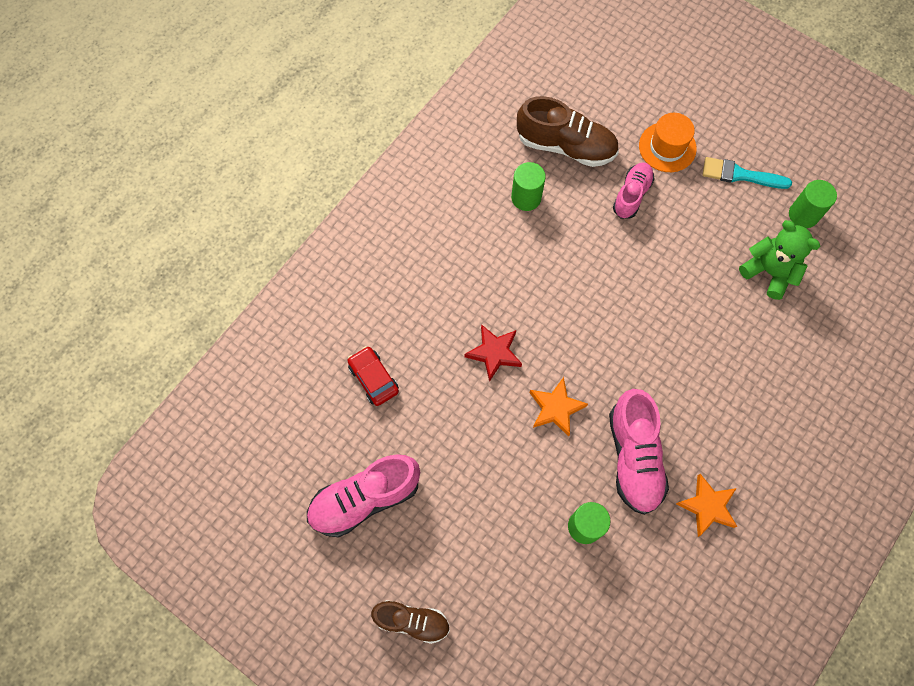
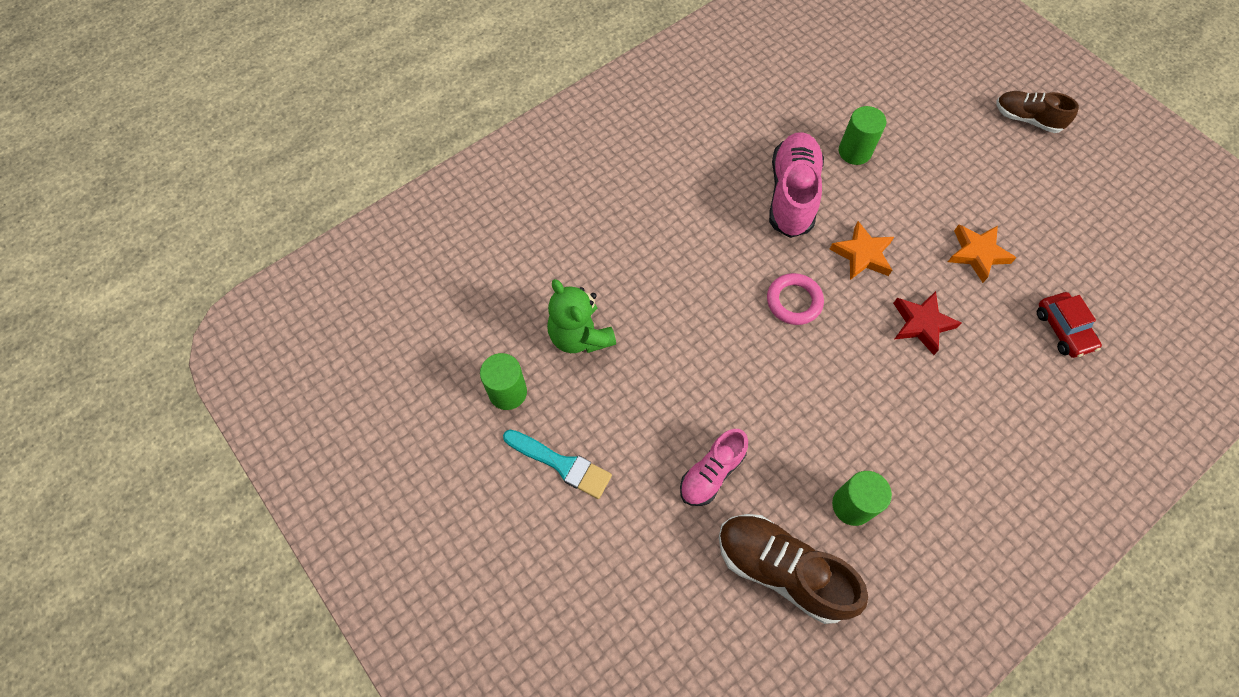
camera: 165 degrees left, 5 degrees down
(365, 499) = (1072, 220): pink shoe -> none
(605, 347) = (794, 301): none -> pink ring
(667, 147) = (642, 530): orange hat -> none
(707, 506) = (733, 141): orange star -> orange star (977, 254)

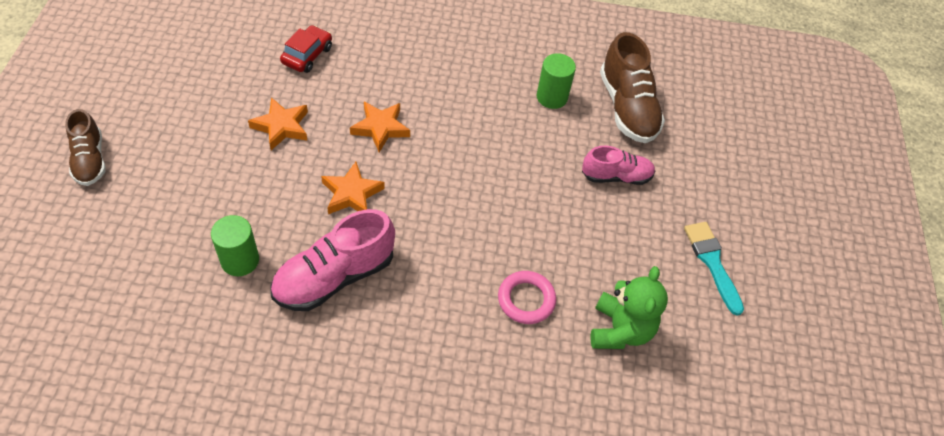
camera: 140 degrees left, 10 degrees down
(508, 392) = (713, 340): green cylinder -> none
(794, 301) = (439, 211): pink ring -> pink ring (526, 299)
(921, 324) = (380, 128): red star -> orange star

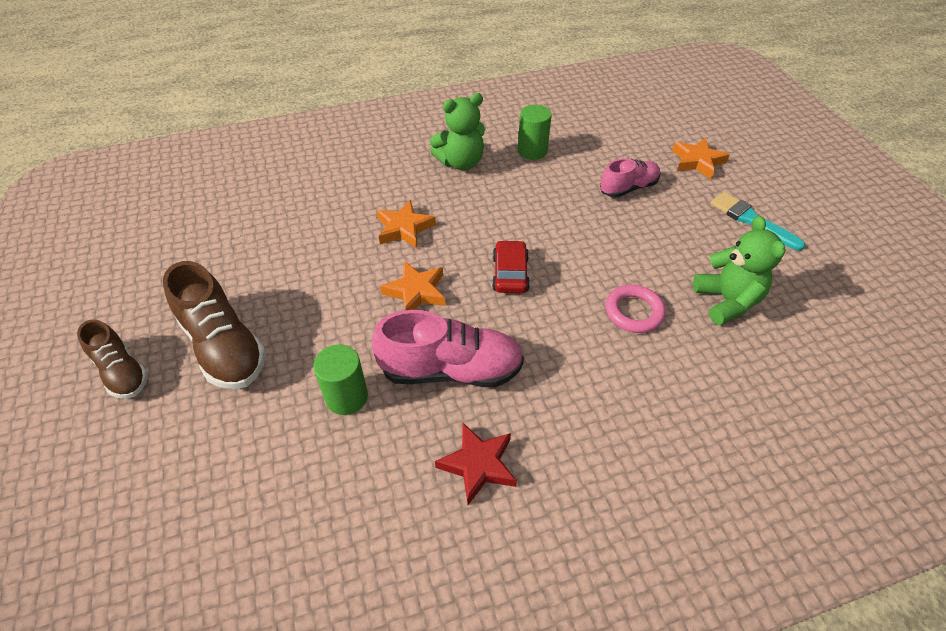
camera: 20 degrees left, 5 degrees down
(281, 127) = (309, 263): orange star -> orange star (697, 161)
(304, 365) = (478, 465): none -> red star
(307, 55) = (295, 196): red car -> red car (510, 274)
(334, 277) = (451, 370): pink shoe -> pink shoe turned 120 degrees counterclockwise
(475, 81) = (461, 162): none -> green teddy bear
(627, 107) = (596, 137): brown shoe -> brown shoe (224, 346)

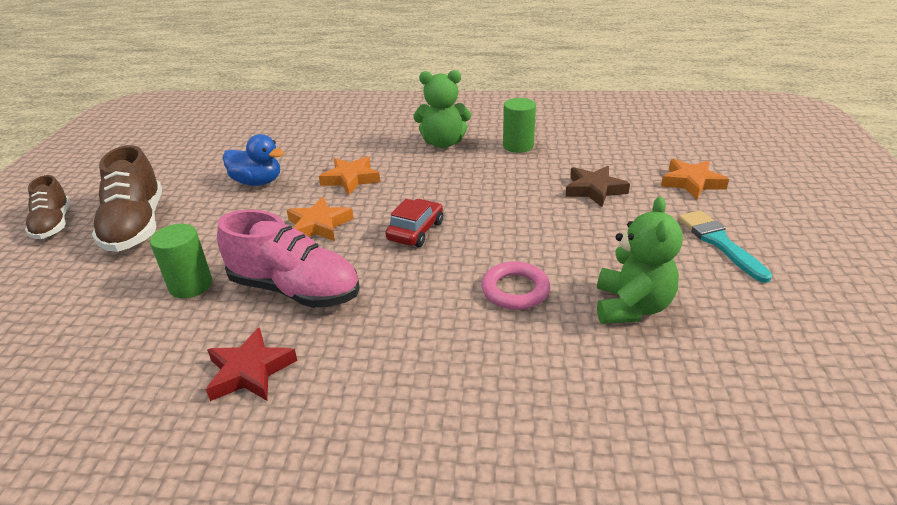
camera: 25 degrees right, 15 degrees down
(310, 256) = (258, 182): none -> blue duck
(628, 188) = (594, 190): pink shoe -> brown star

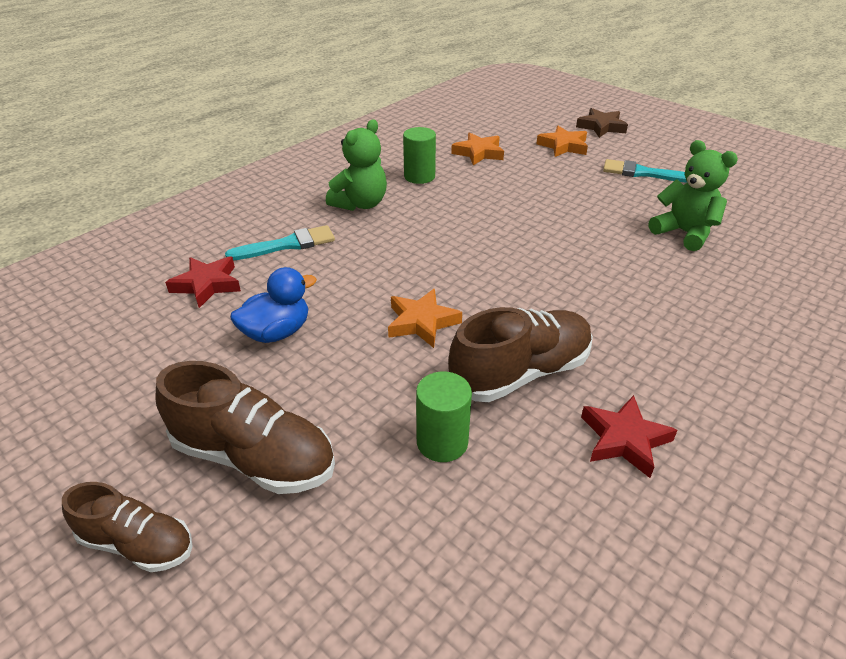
camera: 55 degrees left, 5 degrees up
(285, 141) = (207, 285): none -> red star
(295, 290) = (520, 373): pink shoe -> brown shoe
(351, 179) = (356, 274): orange star -> orange star (478, 153)
(357, 143) = (287, 245): none -> turquoise brush
(415, 231) = (495, 275): red car -> none
(515, 290) = (626, 266): pink ring -> none
(594, 190) = (529, 180): brown star -> brown star (601, 127)

